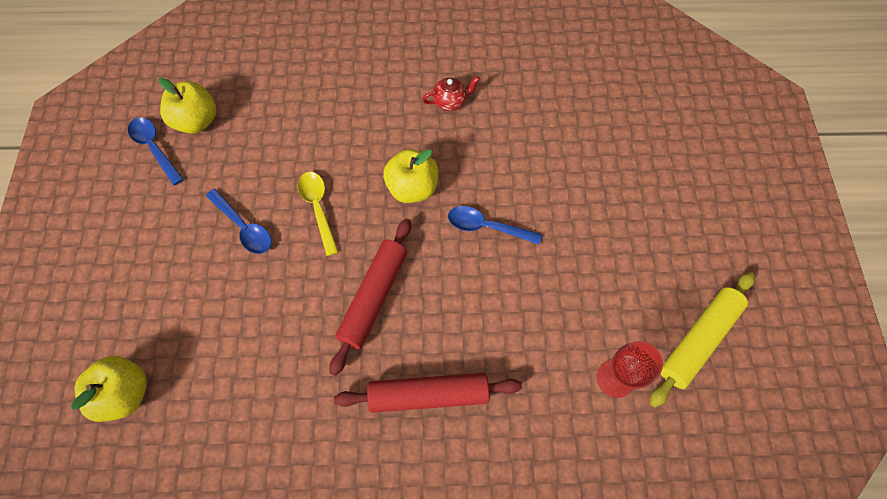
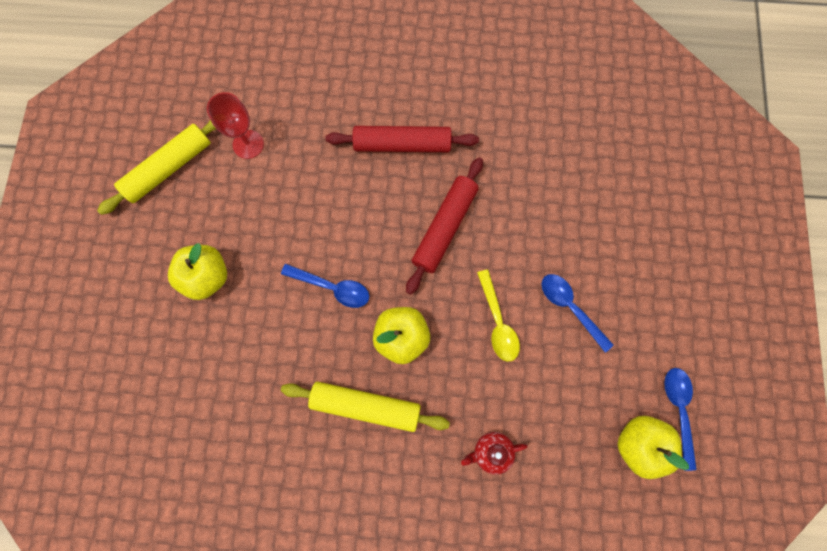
camera: 175 degrees left, 10 degrees up
(125, 393) = (650, 166): yellow apple -> yellow apple (207, 277)
(155, 148) = (678, 410): blue spoon -> blue spoon turned 150 degrees counterclockwise
(440, 130) = (365, 406): none -> yellow rolling pin
(450, 102) = (350, 446): red teapot -> red teapot (491, 451)

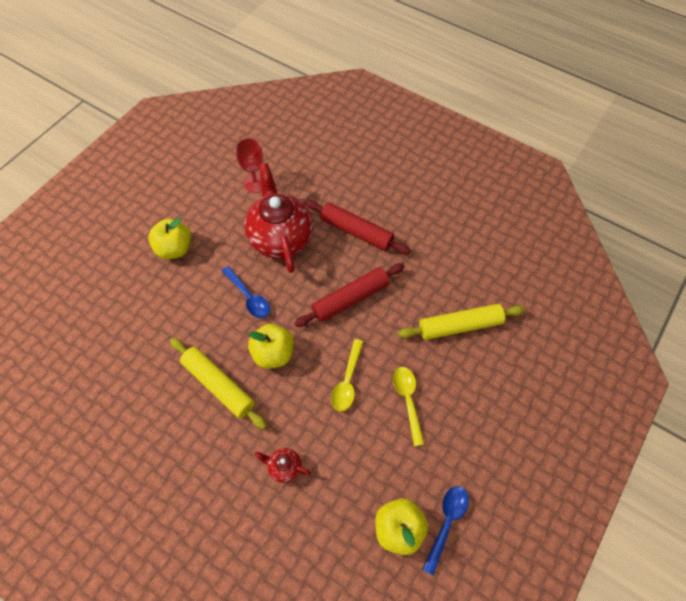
camera: 30 degrees right, 15 degrees down
(169, 168) = (197, 173): yellow rolling pin -> yellow rolling pin (459, 326)
(322, 197) = (280, 238): none -> red teapot
(570, 308) = (408, 401): blue spoon -> yellow spoon

